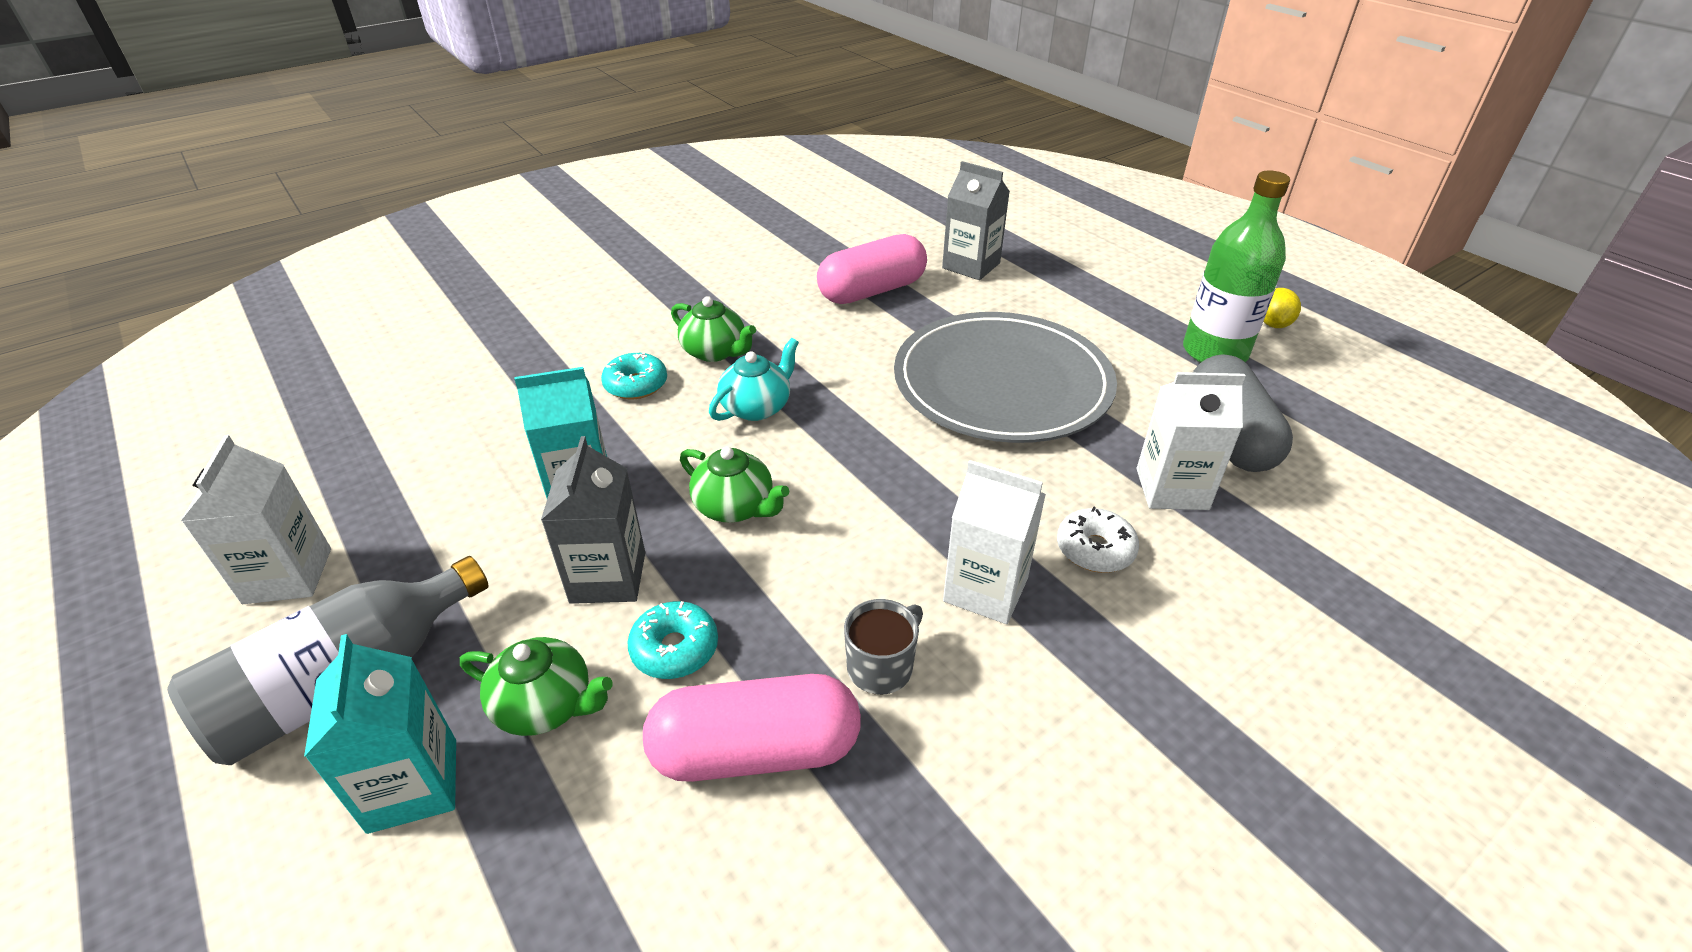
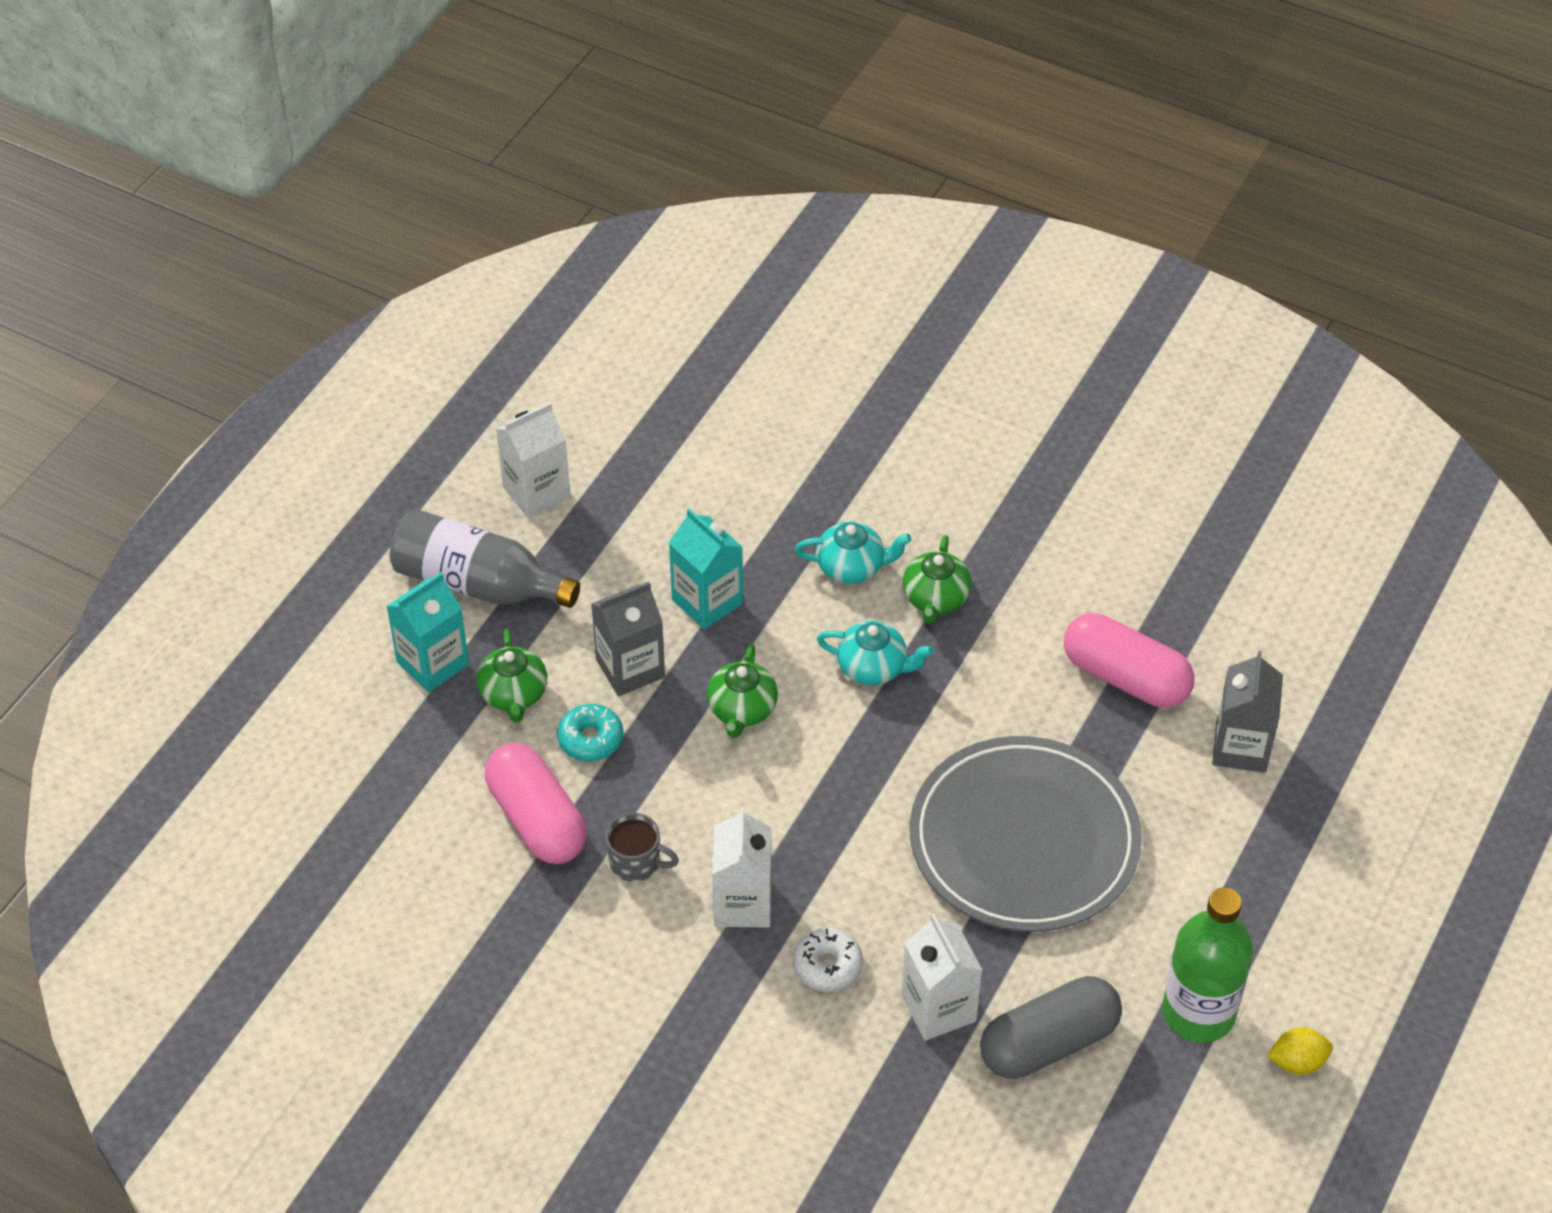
camera: 65 degrees right, 10 degrees up
(636, 385) = (851, 567): turquoise donut -> turquoise teapot

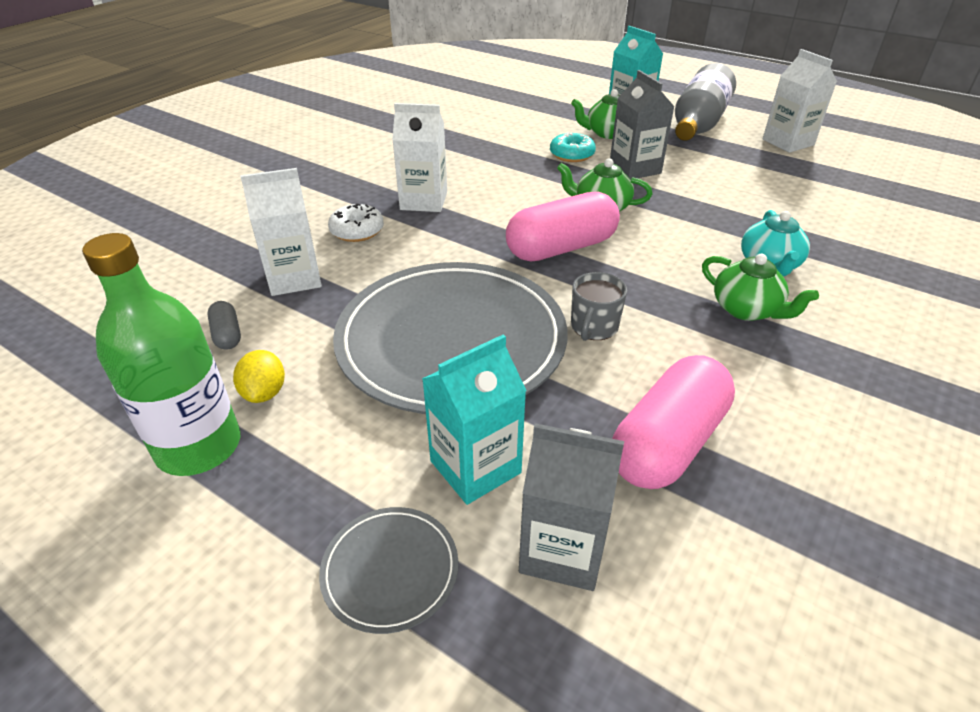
camera: 95 degrees right, 10 degrees down
(537, 820) = (508, 138): pink capsule -> pink capsule (561, 248)
(636, 863) = (468, 166): grey mug -> grey mug (593, 327)
(707, 601) = (706, 198): turquoise carton -> turquoise carton (475, 467)
(873, 667) = (653, 269): turquoise teapot -> none
(935, 598) = (746, 309): green teapot -> green teapot turned 150 degrees counterclockwise
(1048, 1043) = (227, 335): grey capsule -> grey capsule, size x0.44
(1281, 849) = (390, 570): none -> grey plate
(1297, 1062) = (82, 531): yellow lemon -> yellow lemon (265, 393)

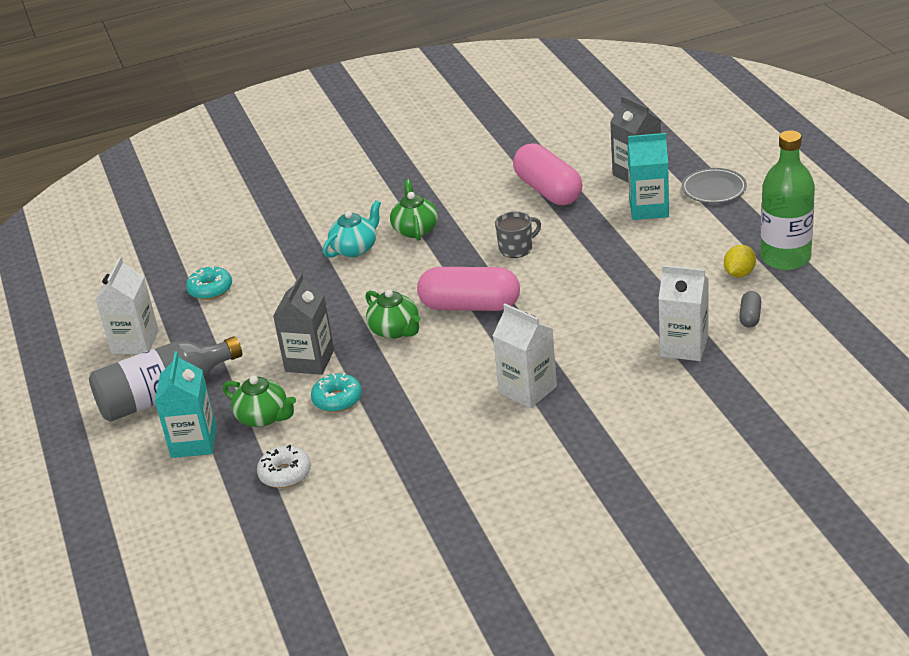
camera: 140 degrees left, 5 degrees down
(357, 231) = (608, 376): white donut -> white donut (285, 474)
(451, 341) = (609, 268): grey plate -> none
(667, 443) = (548, 190): pink capsule -> pink capsule turned 75 degrees clockwise
(818, 188) = (210, 289): none -> turquoise donut

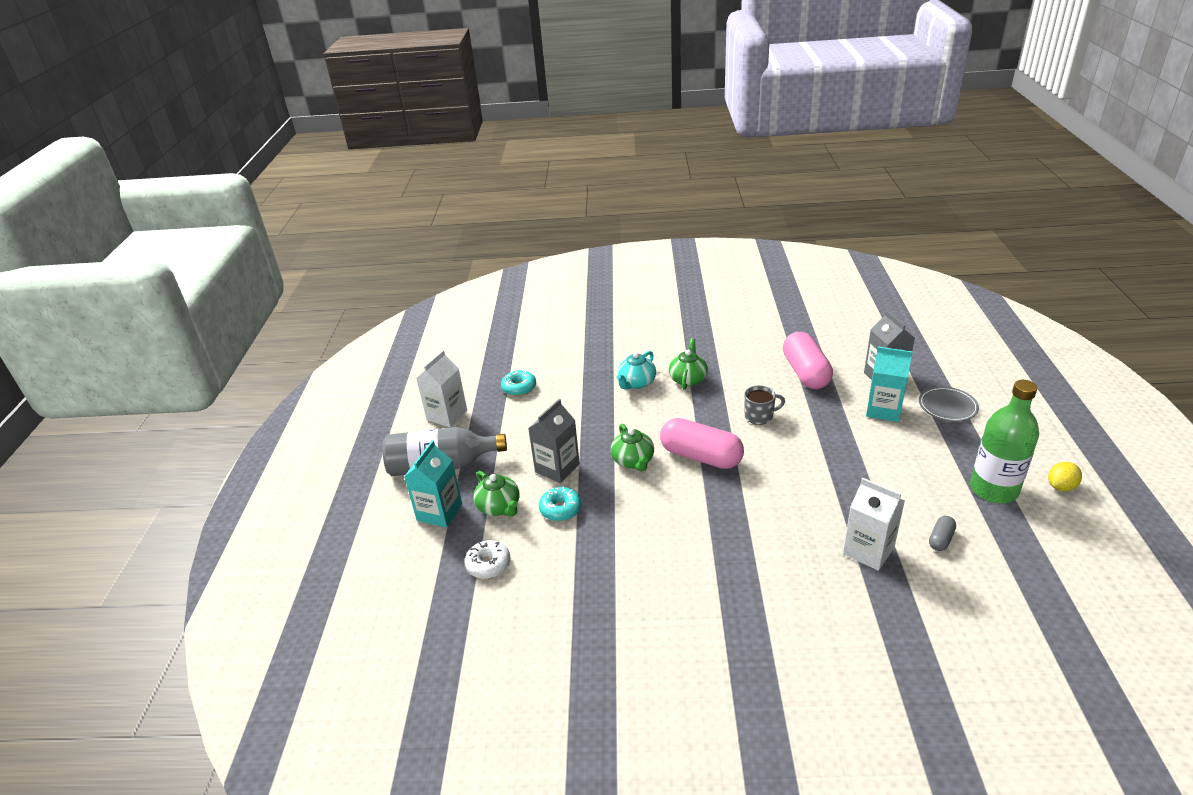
camera: 20 degrees right, 0 degrees up
(355, 248) = (636, 383): turquoise teapot -> turquoise teapot turned 150 degrees clockwise
(527, 390) = (714, 550): white carton -> none
(739, 273) = (944, 493): yellow lemon -> yellow lemon (1060, 487)

